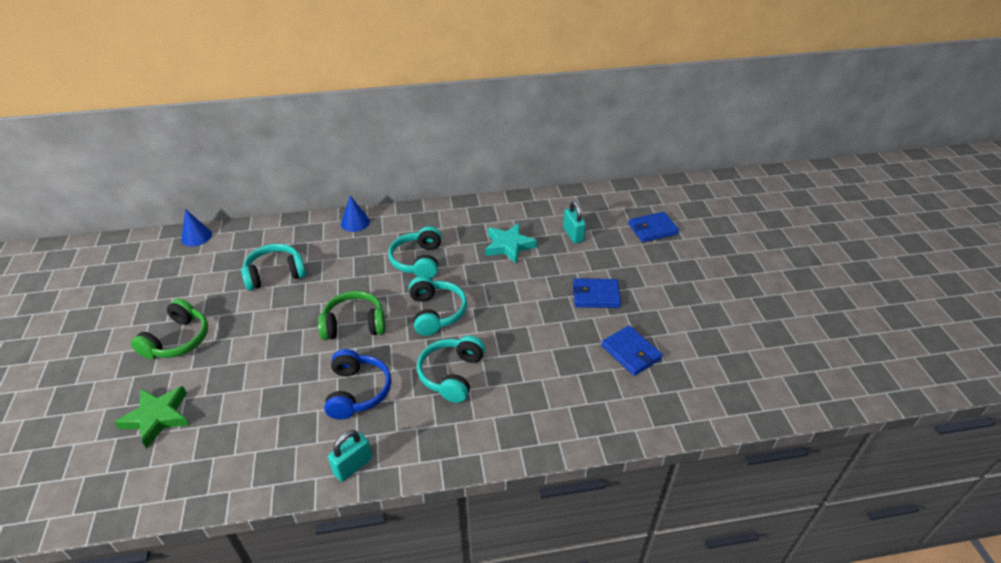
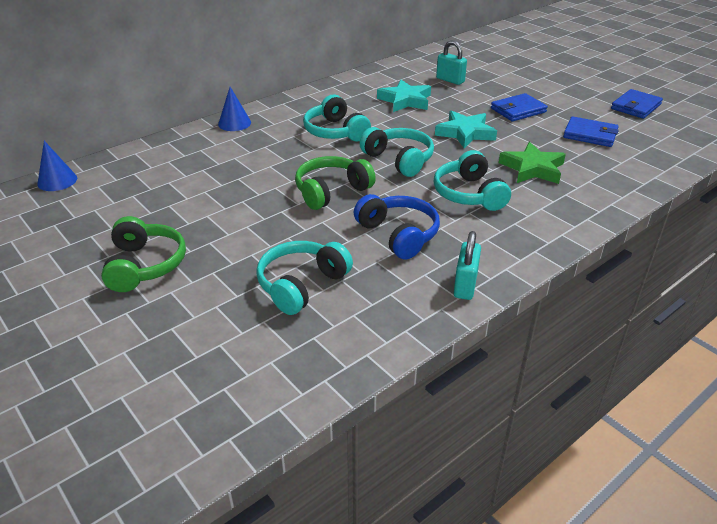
camera: 30 degrees left, 5 degrees down
(157, 417) = (203, 333): green star -> green star (532, 168)
(275, 274) = (195, 182): turquoise headphones -> turquoise headphones (301, 285)
(520, 304) = (465, 133): none -> turquoise star
(652, 229) = (507, 61): blue wallet -> blue wallet (636, 106)

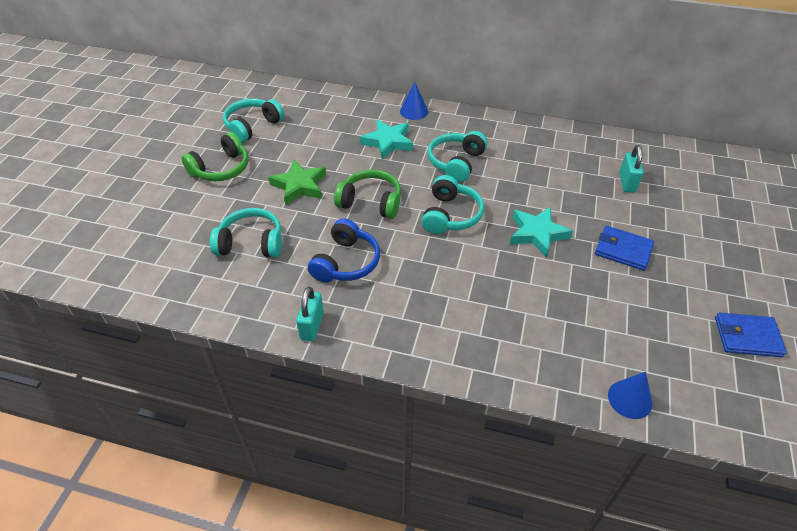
camera: 55 degrees right, 10 degrees up
(57, 181) = (274, 87): blue cone -> blue cone (630, 399)
(405, 100) = (553, 174): turquoise star -> turquoise star (388, 142)
(465, 285) = (312, 326): turquoise padlock -> turquoise padlock turned 60 degrees counterclockwise
(469, 194) = (438, 277): turquoise headphones -> turquoise headphones (252, 126)
(532, 168) = (521, 301): green star -> green star (299, 185)
(590, 134) = (635, 319): blue wallet -> none

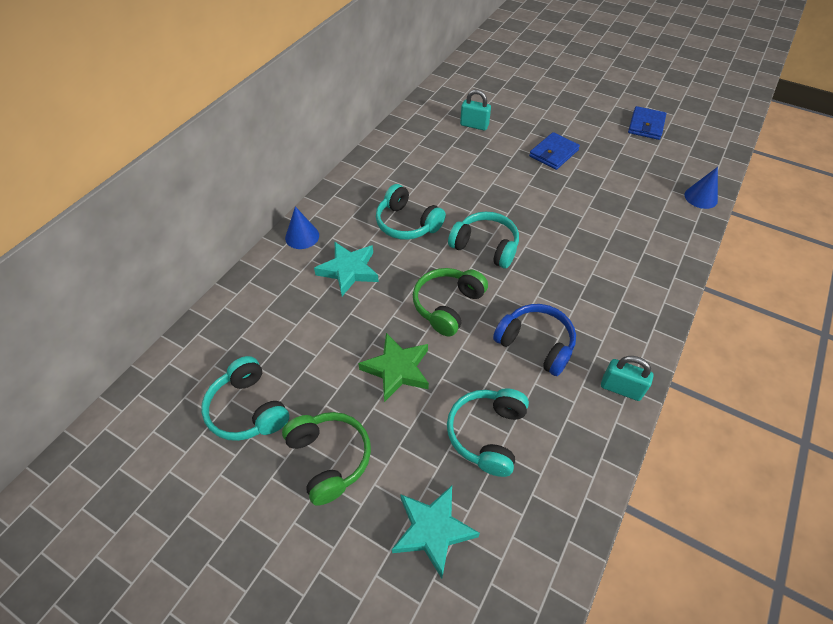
camera: 75 degrees left, 5 degrees up
(537, 234) = (524, 195): turquoise star -> turquoise star (433, 530)

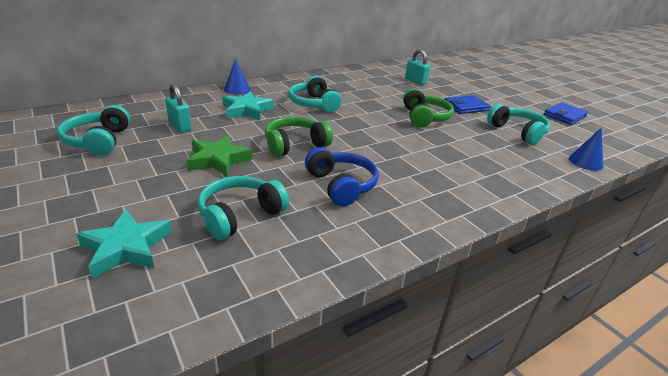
camera: 25 degrees right, 20 degrees down
(329, 458) = (112, 181): green headphones -> green headphones (424, 117)
(485, 246) = (359, 129): turquoise headphones -> turquoise headphones (518, 132)
(621, 388) = (390, 236): turquoise padlock -> turquoise padlock (180, 126)

